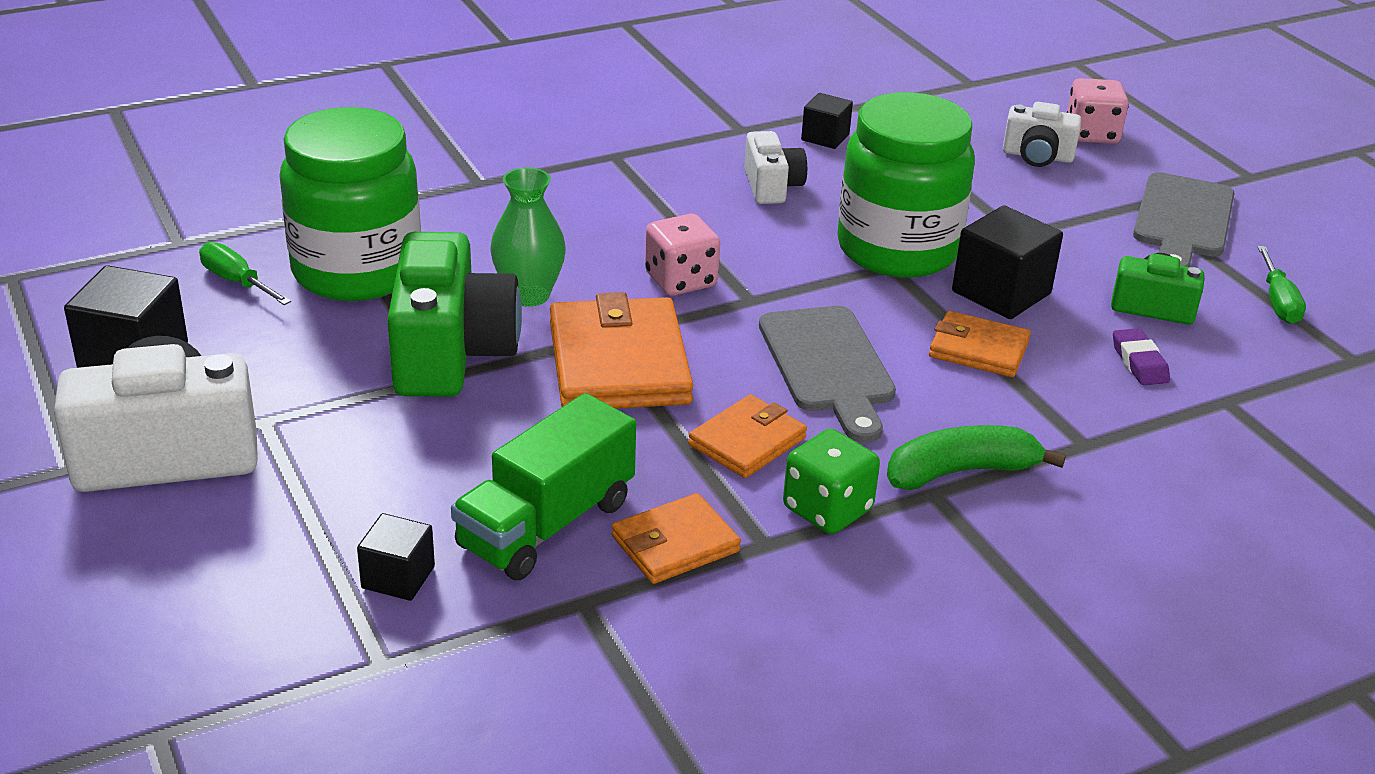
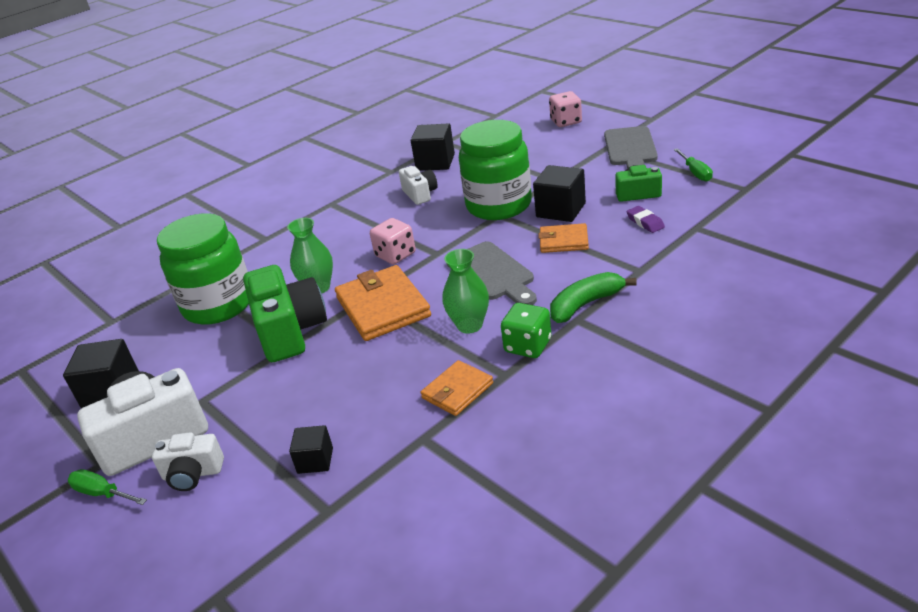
camera: 10 degrees left, 0 degrees up
(237, 282) = (154, 332): green screwdriver -> green screwdriver (102, 493)
(546, 524) = (383, 404): green truck -> none
(747, 441) = (469, 325): orange wallet -> green vase
(825, 137) = (435, 162): black cube -> black cube, size x1.68
(1037, 156) = (545, 140): white camera -> white camera (193, 474)

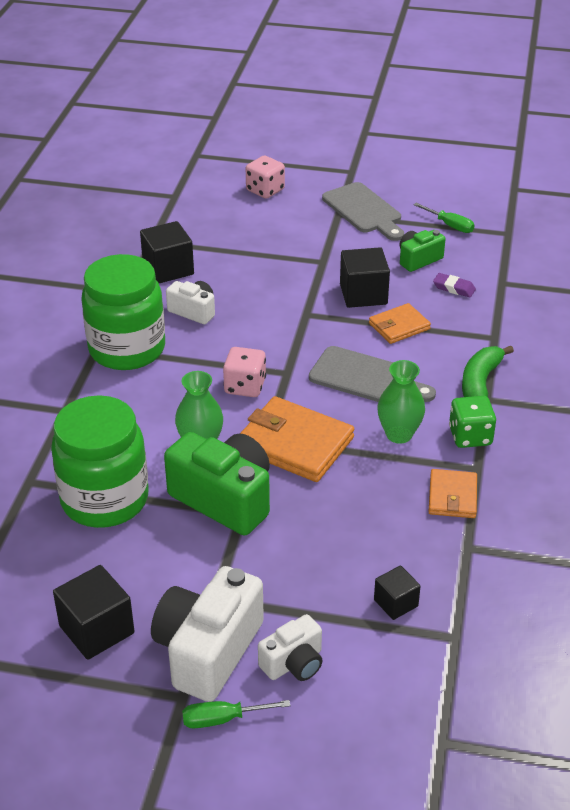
camera: 40 degrees left, 5 degrees up
(499, 205) = (295, 304): green jar -> green jar (127, 349)

